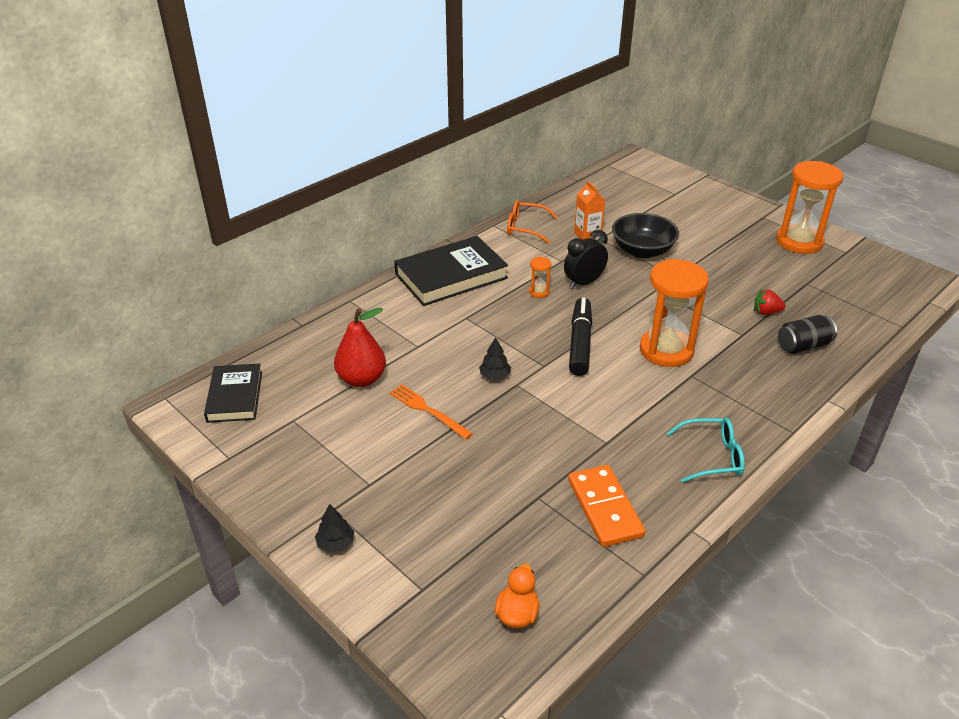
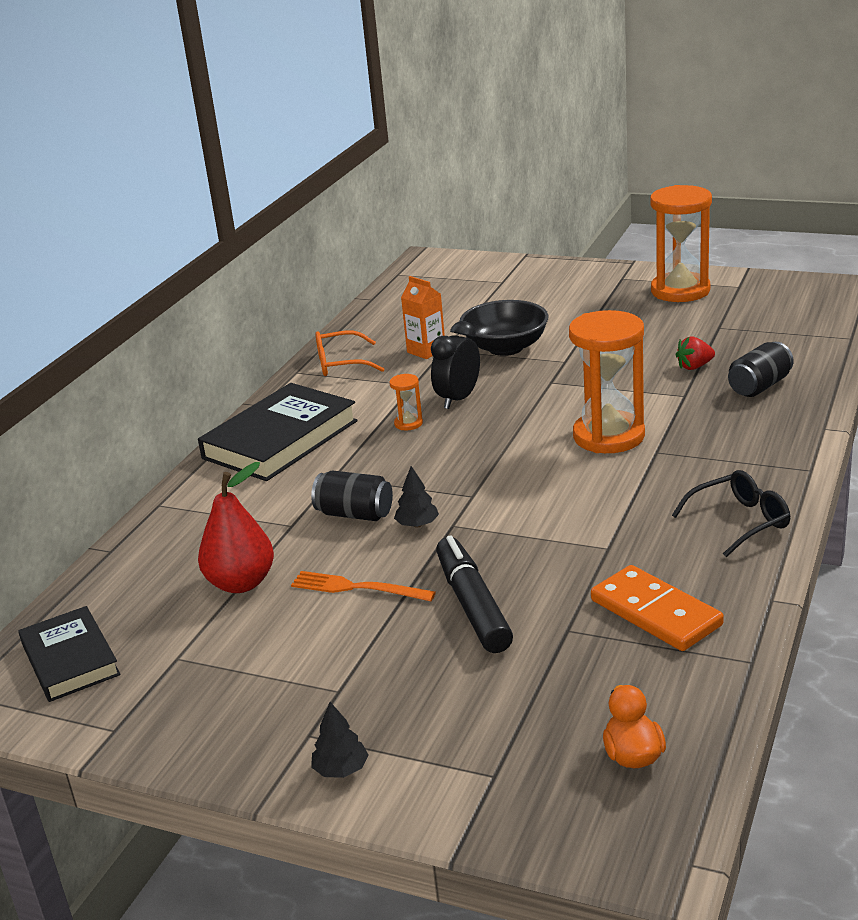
camera: 20 degrees left, 10 degrees down
(461, 352) = (355, 514): none -> black can
(580, 343) = (499, 460): black marker -> black marker (472, 605)
(712, 456) = (740, 521): turquoise glasses -> black glasses

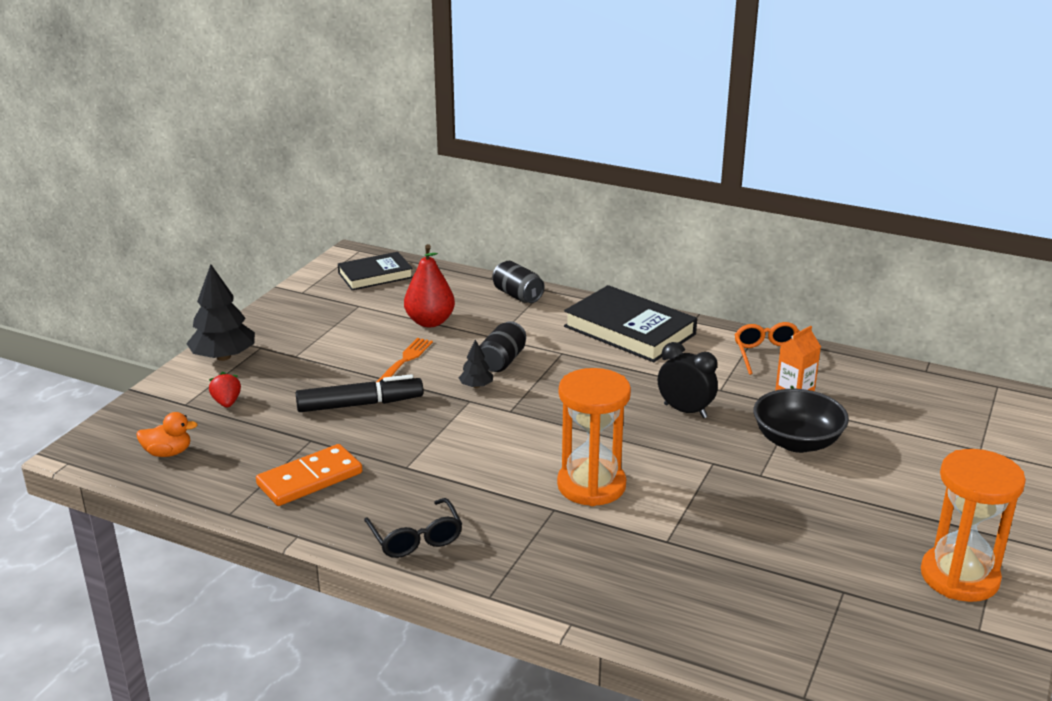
camera: 90 degrees right, 0 degrees up
(341, 769) = (223, 357): black tree -> black tree, size x2.00
(408, 423) = (643, 385): orange hourglass -> none
(694, 367) = (735, 557): red strawberry -> red strawberry (227, 402)
(759, 386) = (678, 595): black can -> black can (517, 295)

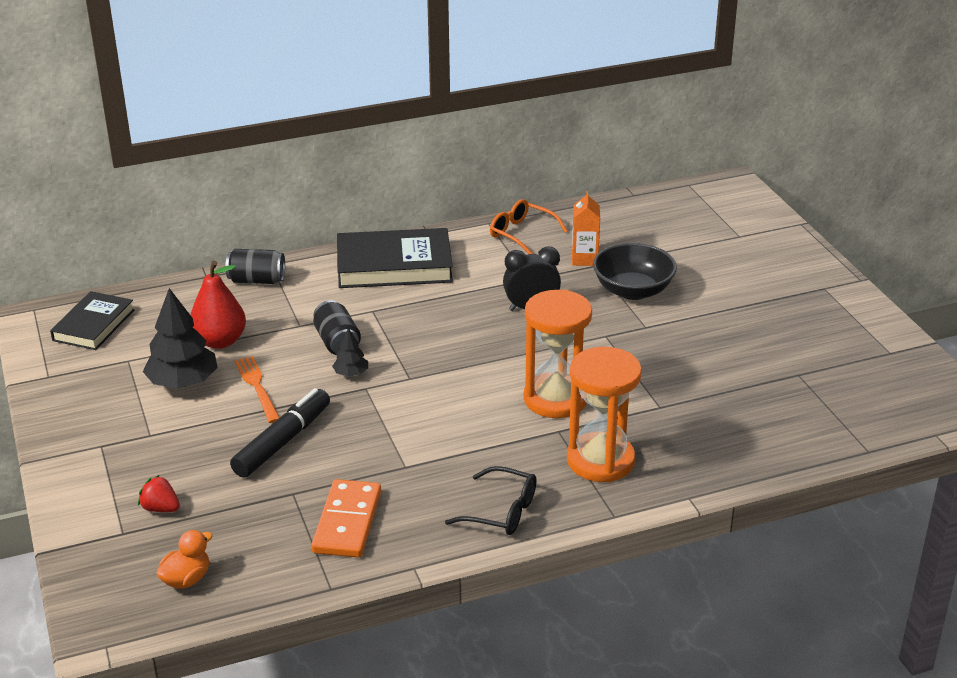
camera: 45 degrees left, 5 degrees up
(223, 357) = (81, 473): black tree -> black tree (183, 382)
(959, 577) = (840, 327): orange hourglass -> orange hourglass (600, 461)

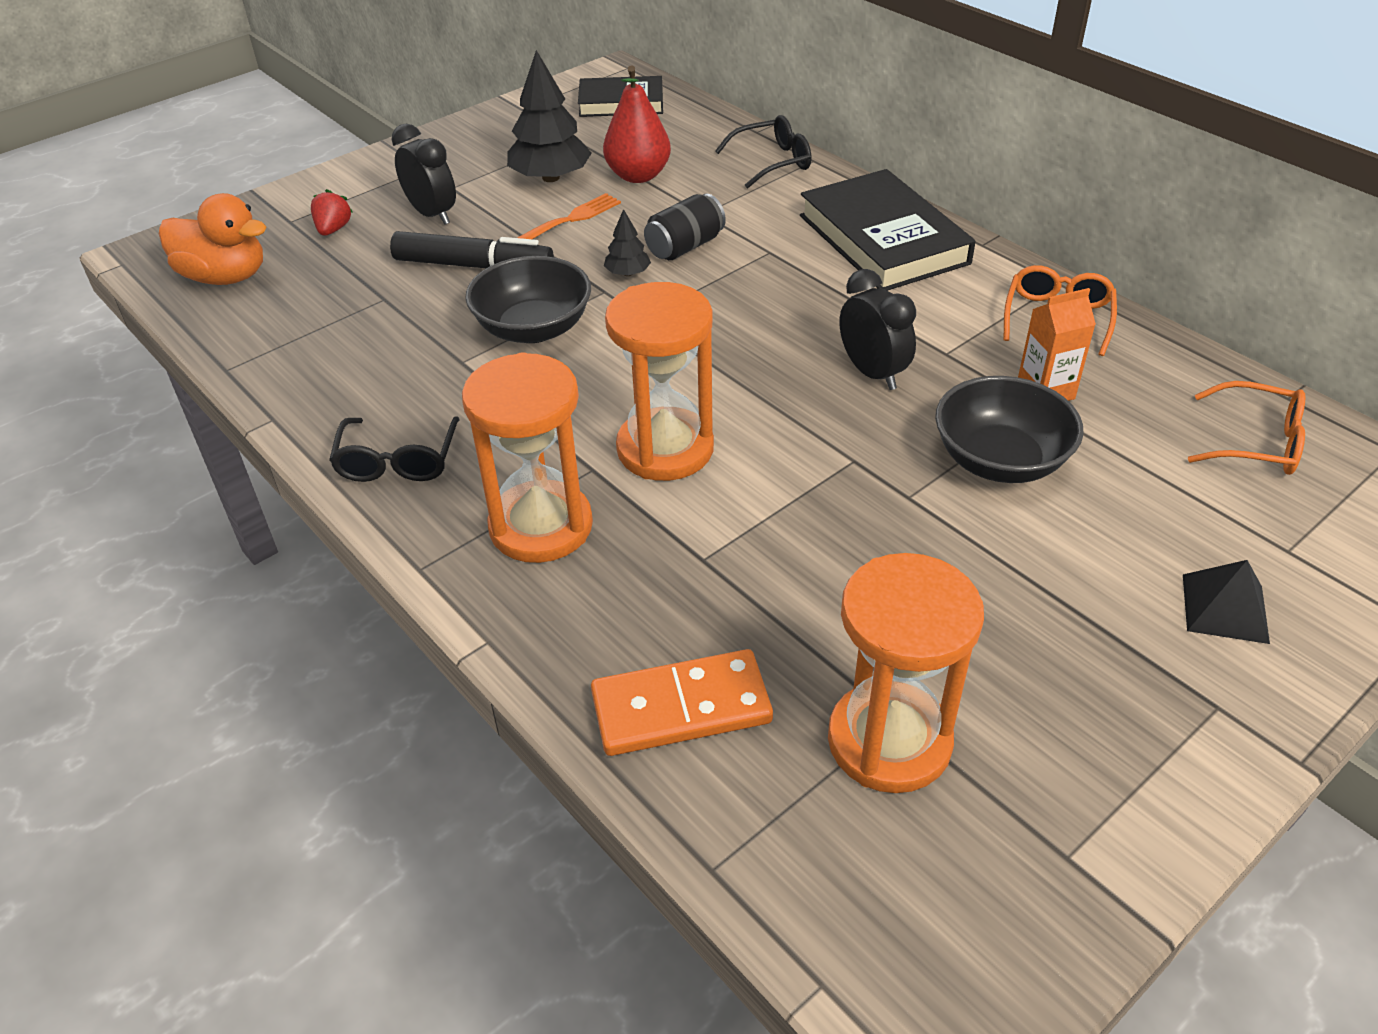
camera: 70 degrees right, 10 degrees up
(185, 451) = (432, 214): none -> black clock
(186, 579) = (225, 277): orange duck -> orange duck, size x1.66
(257, 280) = (773, 162): black can -> black glasses
(347, 522) = (343, 349): orange domino -> orange domino (681, 708)
(388, 427) = (533, 328): none -> black bowl
(662, 215) = (1256, 443): none -> orange glasses
(768, 265) = (1225, 608): none -> black pyramid
(811, 380) = (889, 741): none -> orange hourglass

